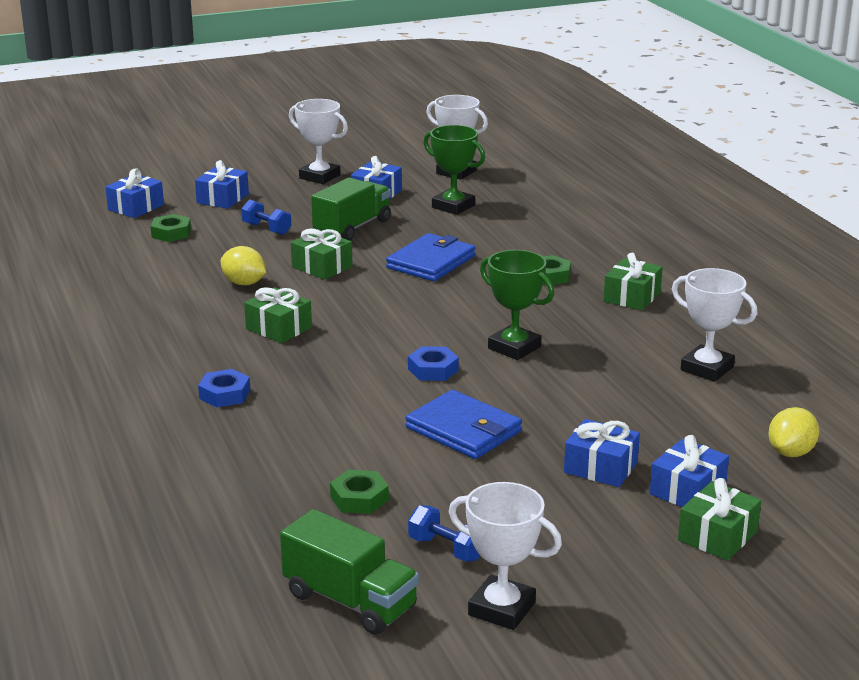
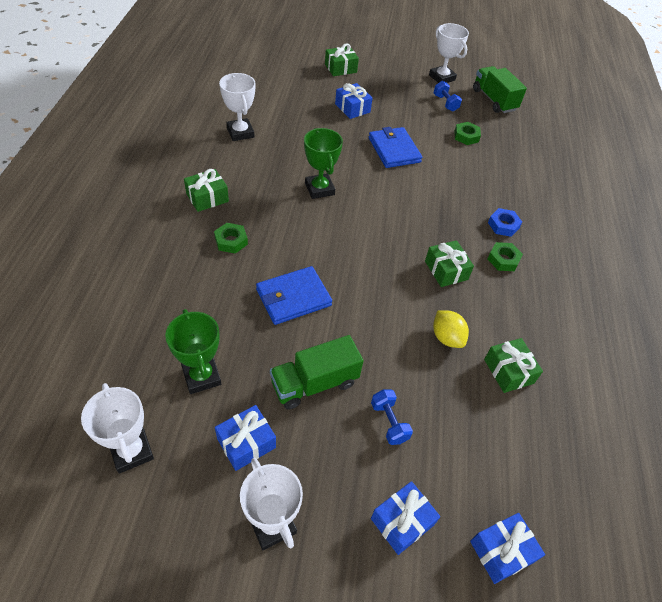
camera: 155 degrees left, 25 degrees up
(171, 233) = (480, 462): green nut -> green nut (503, 260)
(322, 267) = (377, 331): green gift -> green gift (508, 371)
(433, 370) = (378, 193): blue nut -> none
(687, 490) = (329, 86): blue gift -> none
(791, 452) = (267, 82): yellow lemon -> none

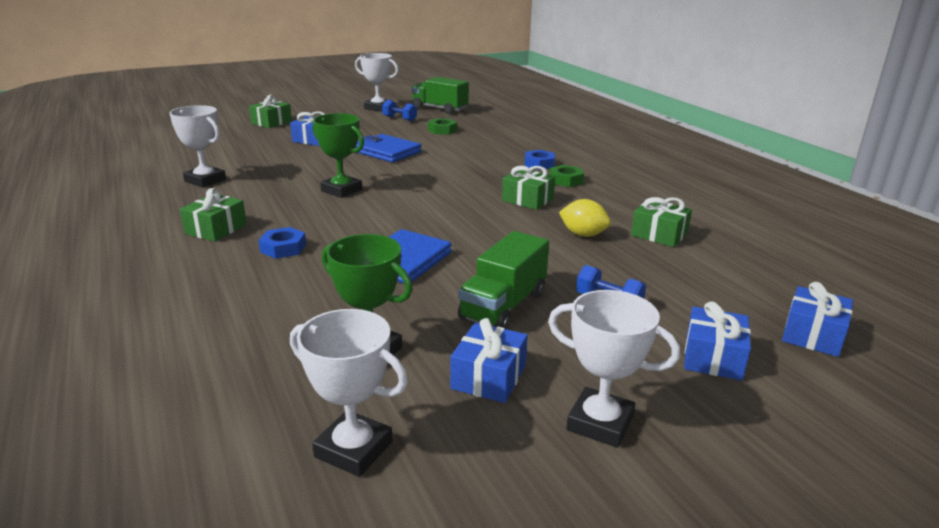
camera: 30 degrees left, 25 degrees down
(231, 241) = (283, 248): green nut -> blue nut

